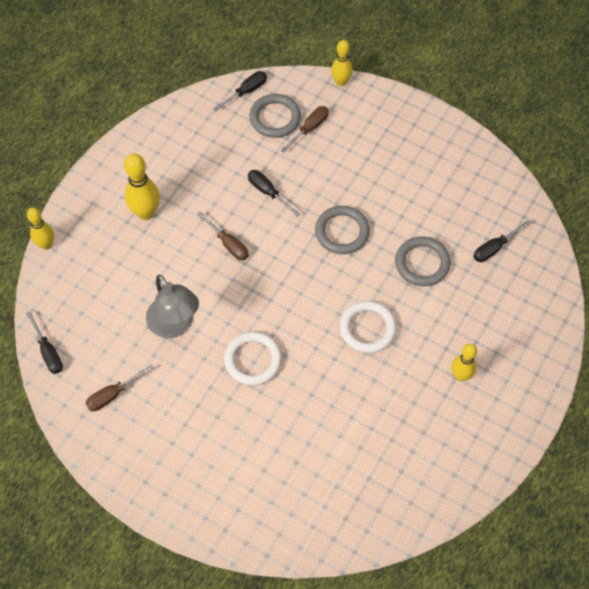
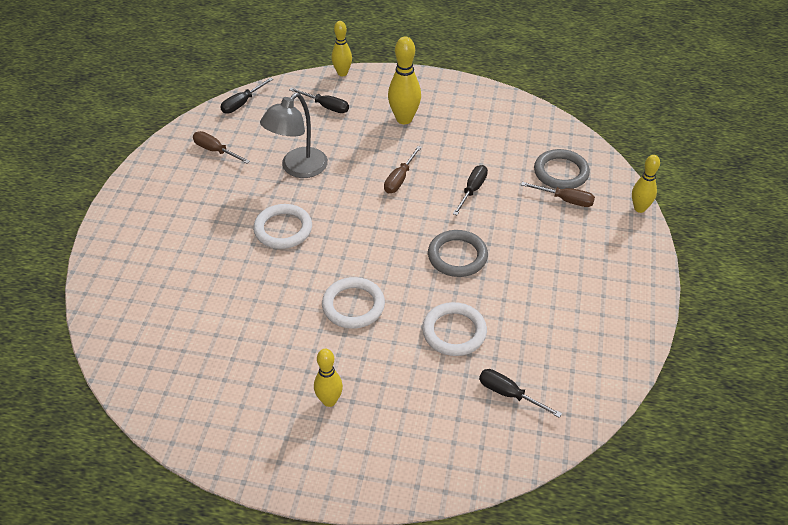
camera: 70 degrees right, 15 degrees down
(246, 91) = (577, 145): black screwdriver -> black screwdriver (326, 106)
(422, 263) = (454, 332): grey ring -> white ring

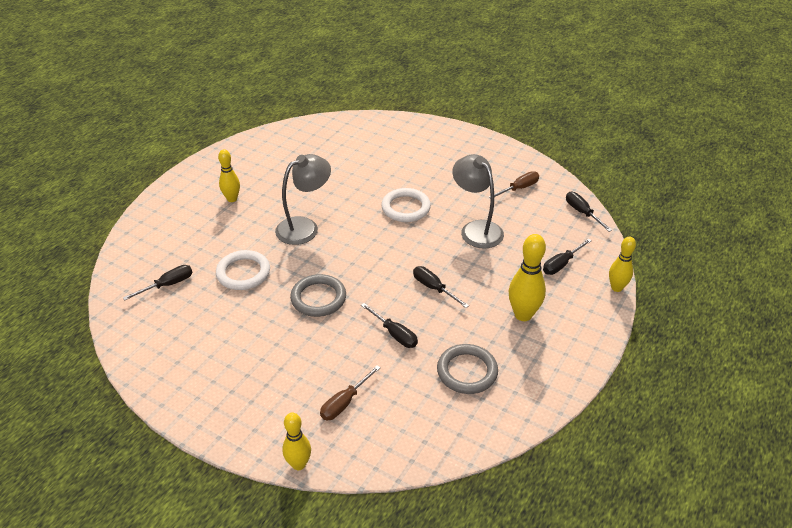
camera: 110 degrees right, 5 degrees down
(353, 305) = (305, 227): white ring -> grey lamp
(399, 179) = (434, 288): brown screwdriver -> black screwdriver
(561, 172) = (387, 415): grey ring -> grey ring (467, 371)

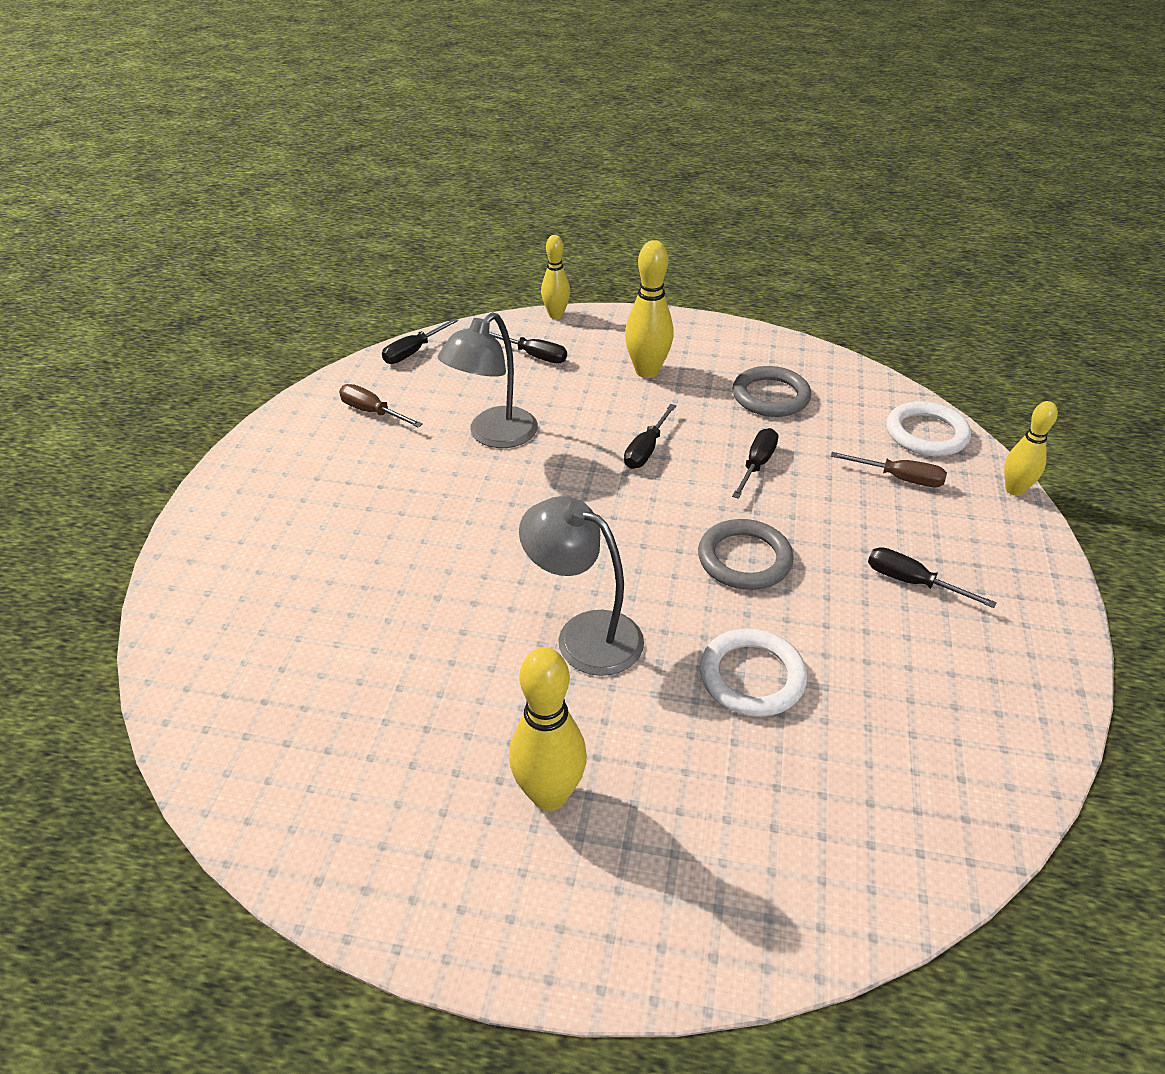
camera: 110 degrees left, 0 degrees up
(168, 285) = (857, 783): black screwdriver -> black screwdriver (911, 582)
(232, 199) = (549, 794): yellow bowling pin -> yellow bowling pin, size x1.51
(406, 208) = (471, 519): white ring -> white ring (926, 434)

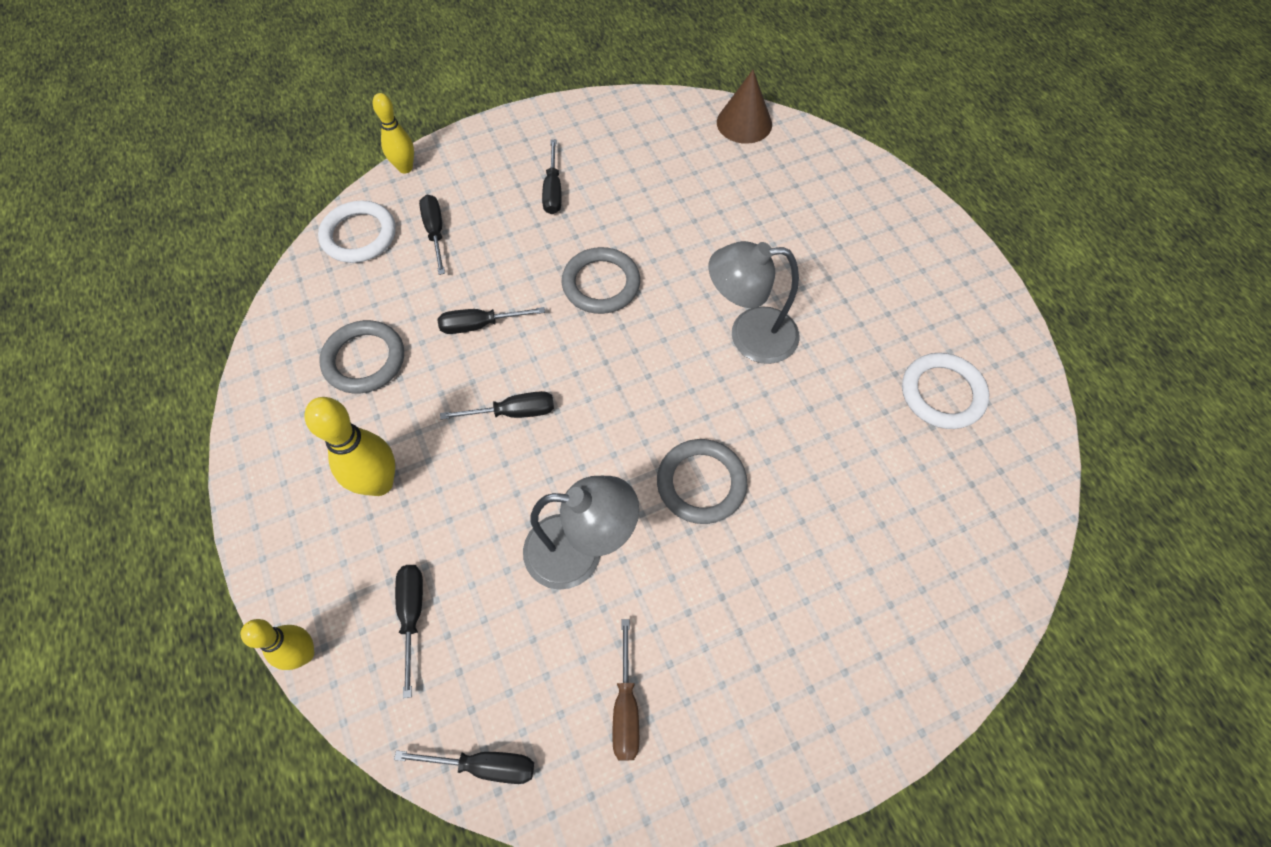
camera: 125 degrees left, 20 degrees up
(474, 520) = (701, 483): none -> grey ring
(549, 794) = (873, 284): yellow bowling pin -> none
(584, 634) = (749, 336): grey lamp -> grey lamp turned 90 degrees clockwise
(752, 677) = (705, 235): white ring -> white ring (942, 393)
(899, 478) = (435, 232): brown screwdriver -> black screwdriver
(942, 845) = (744, 123): none -> brown cone

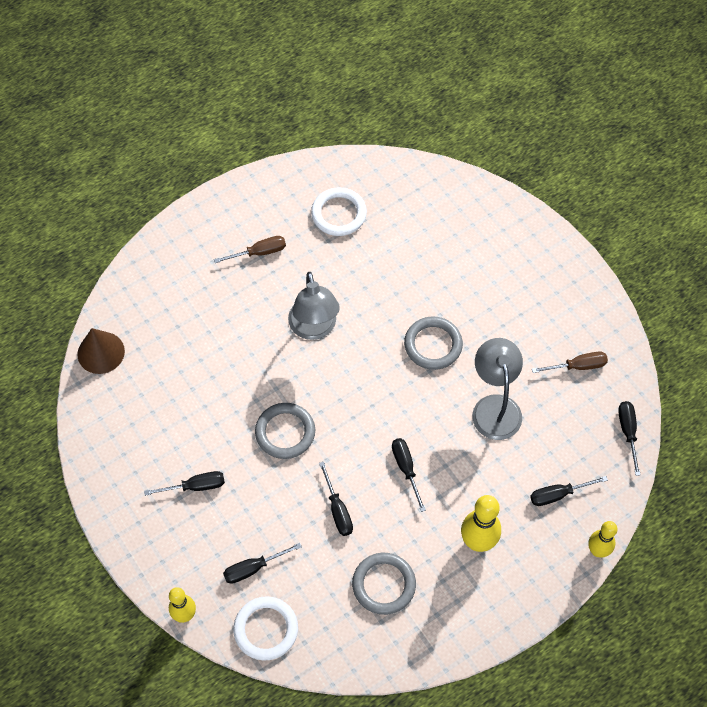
camera: 100 degrees left, 0 degrees up
(877, 288) = (259, 252): none -> brown screwdriver

